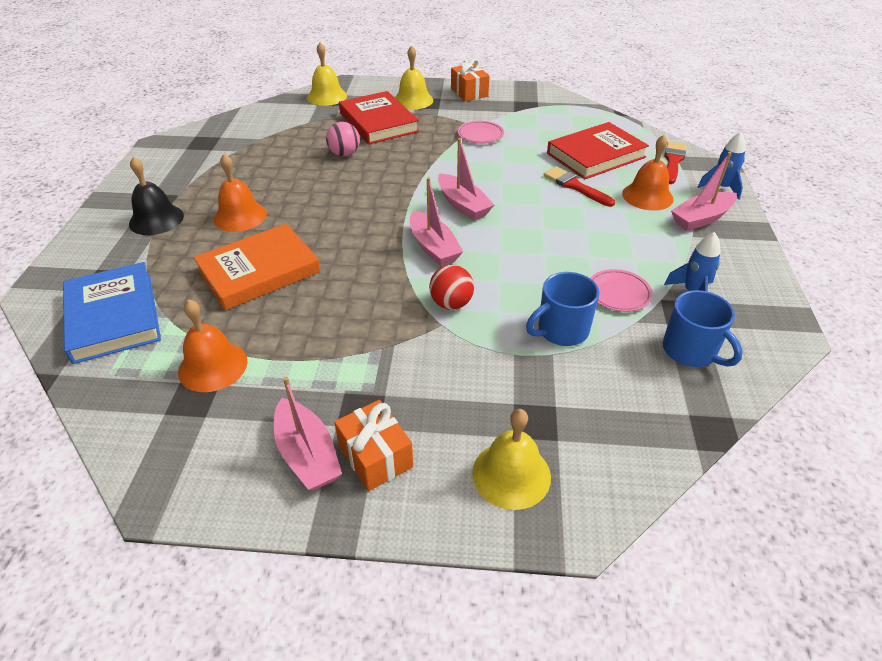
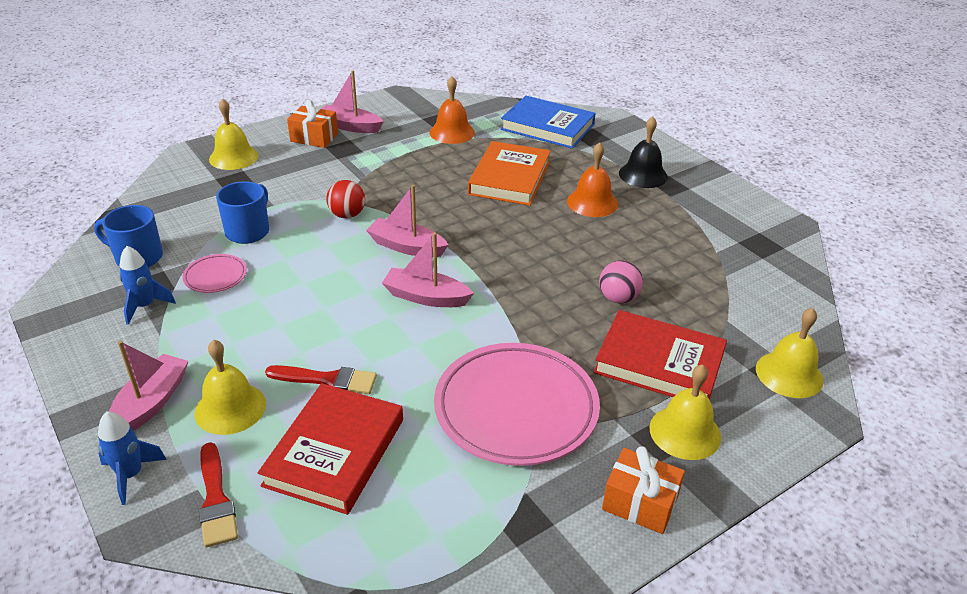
camera: 140 degrees right, 5 degrees down
(480, 135) = (516, 409): pink plate -> pink plate, size x2.23
(647, 196) = (230, 408): orange bell -> yellow bell

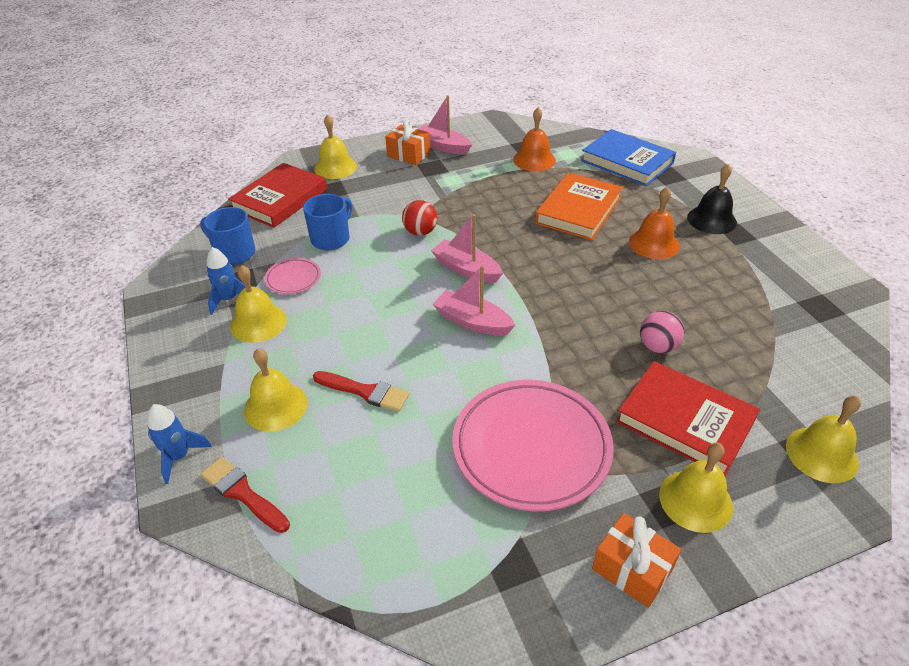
camera: 15 degrees right, 5 degrees up
(151, 403) = (212, 391): pink boat -> none
(187, 326) = (258, 323): none -> yellow bell
(216, 500) = (242, 493): red brush -> red brush turned 135 degrees clockwise
(335, 452) = (355, 464): red book -> red book (280, 199)

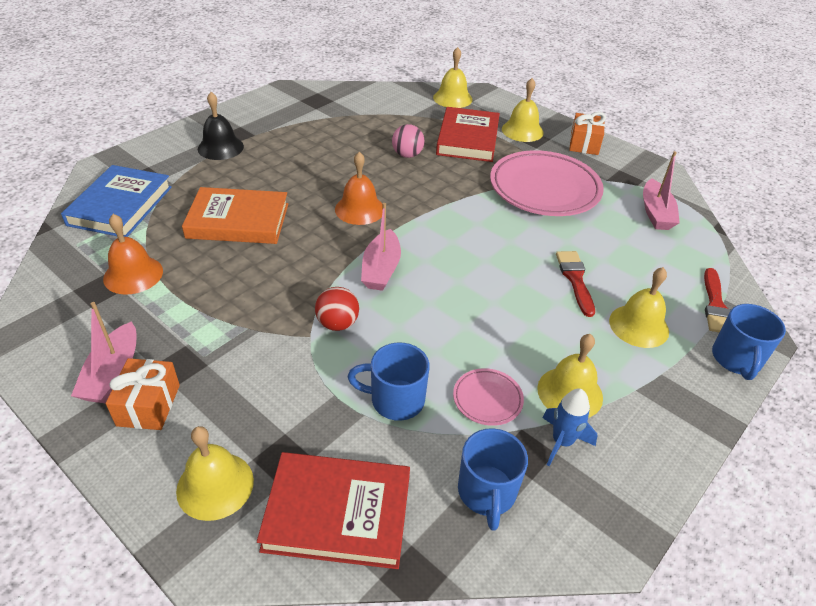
camera: 120 degrees left, 0 degrees up
(179, 457) = (736, 359): blue rocket -> blue mug
(472, 321) = (449, 245): pink boat -> pink boat (655, 213)
(654, 243) = (274, 171): orange bell -> orange bell (359, 209)

